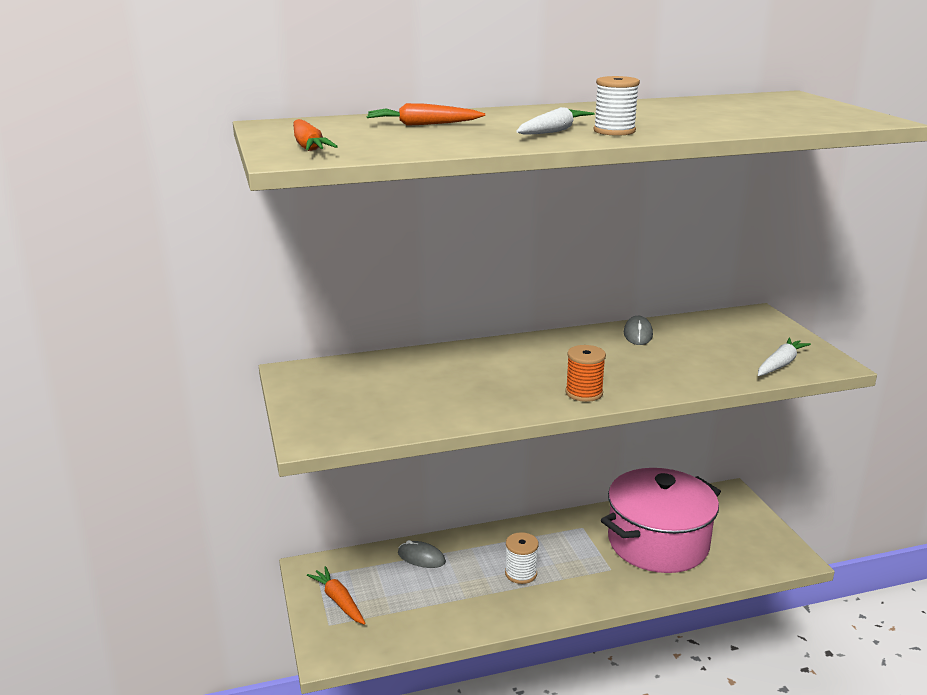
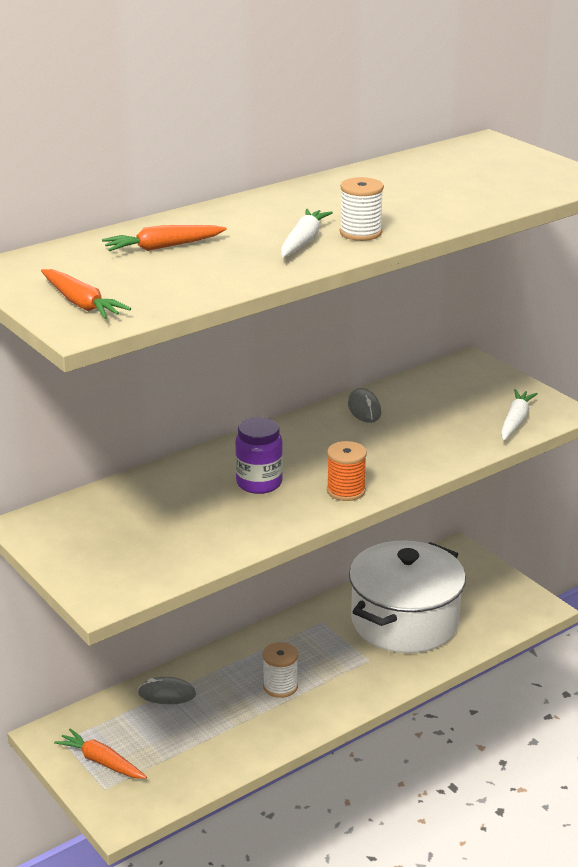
camera: 20 degrees left, 5 degrees up
(508, 374) = (259, 483): none -> purple jar
(658, 543) = (404, 621): pink pot -> white pot

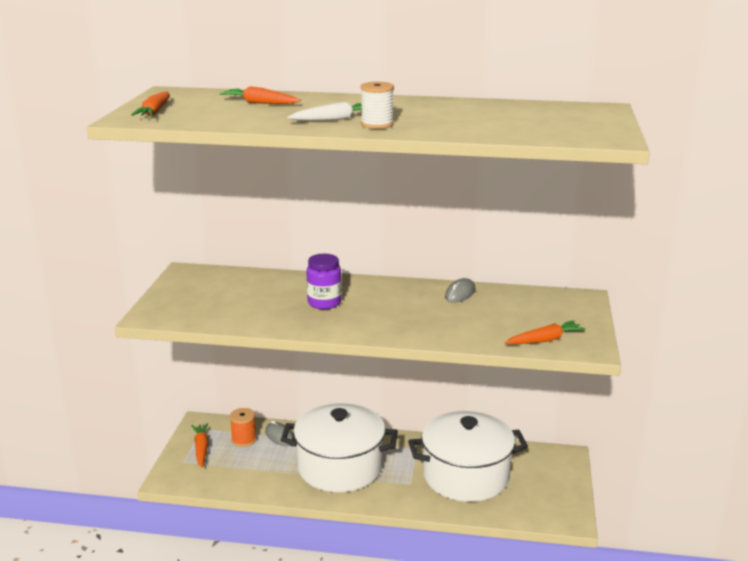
camera: 45 degrees right, 5 degrees down
(280, 686) = (340, 467): white spool -> white pot
(346, 491) = (361, 327): orange spool -> orange spool (244, 440)
(515, 421) = (545, 340): white carrot -> orange carrot

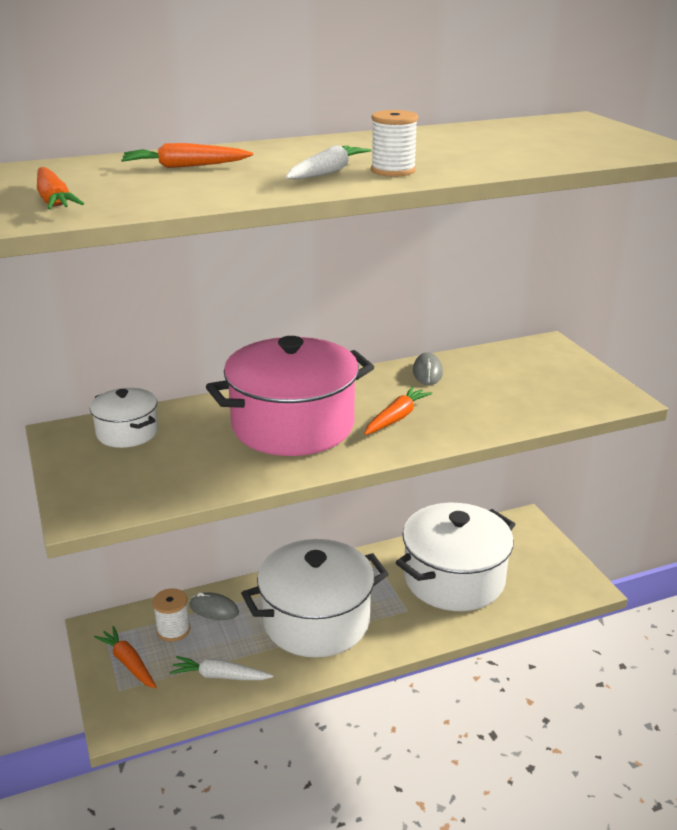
camera: 30 degrees left, 5 degrees up
(221, 280) = (127, 432): none -> white pot
(244, 440) = (173, 630): orange spool -> white spool
(248, 477) = (220, 676): none -> white carrot
(324, 303) = (293, 425): purple jar -> pink pot
(545, 340) = (572, 401): orange carrot -> orange carrot (396, 418)

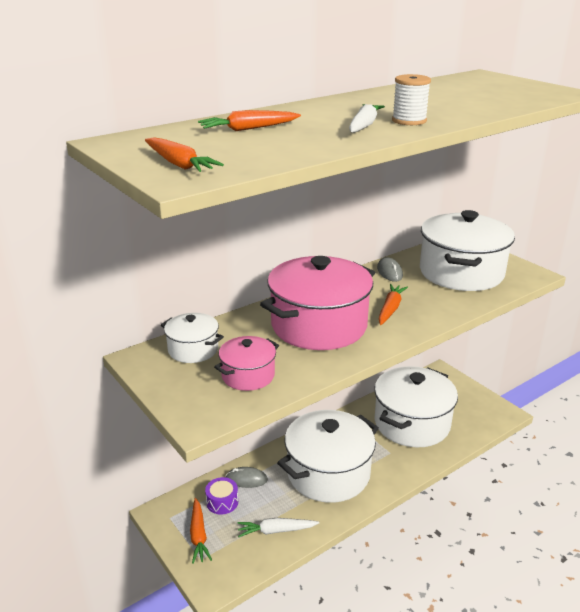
camera: 15 degrees left, 0 degrees up
(128, 663) = (198, 535): orange carrot -> orange carrot turned 135 degrees counterclockwise
(170, 471) = (248, 375): none -> pink pot
(173, 630) = (222, 502): white spool -> purple drum
(522, 384) = (461, 273): none -> white pot

